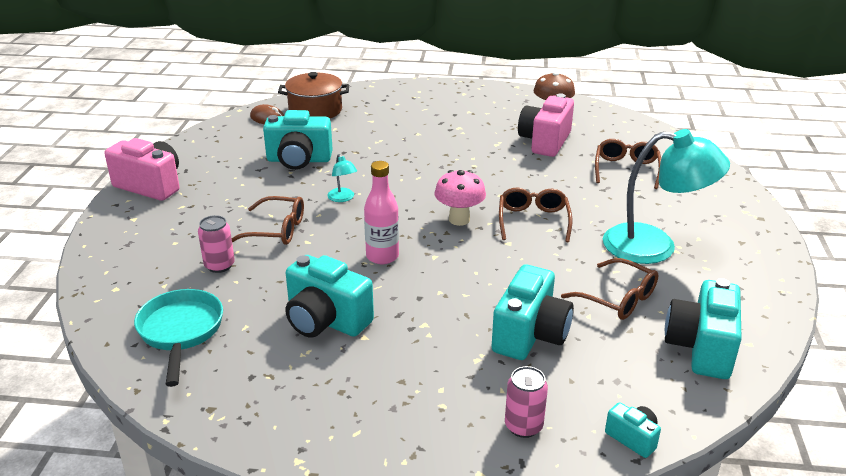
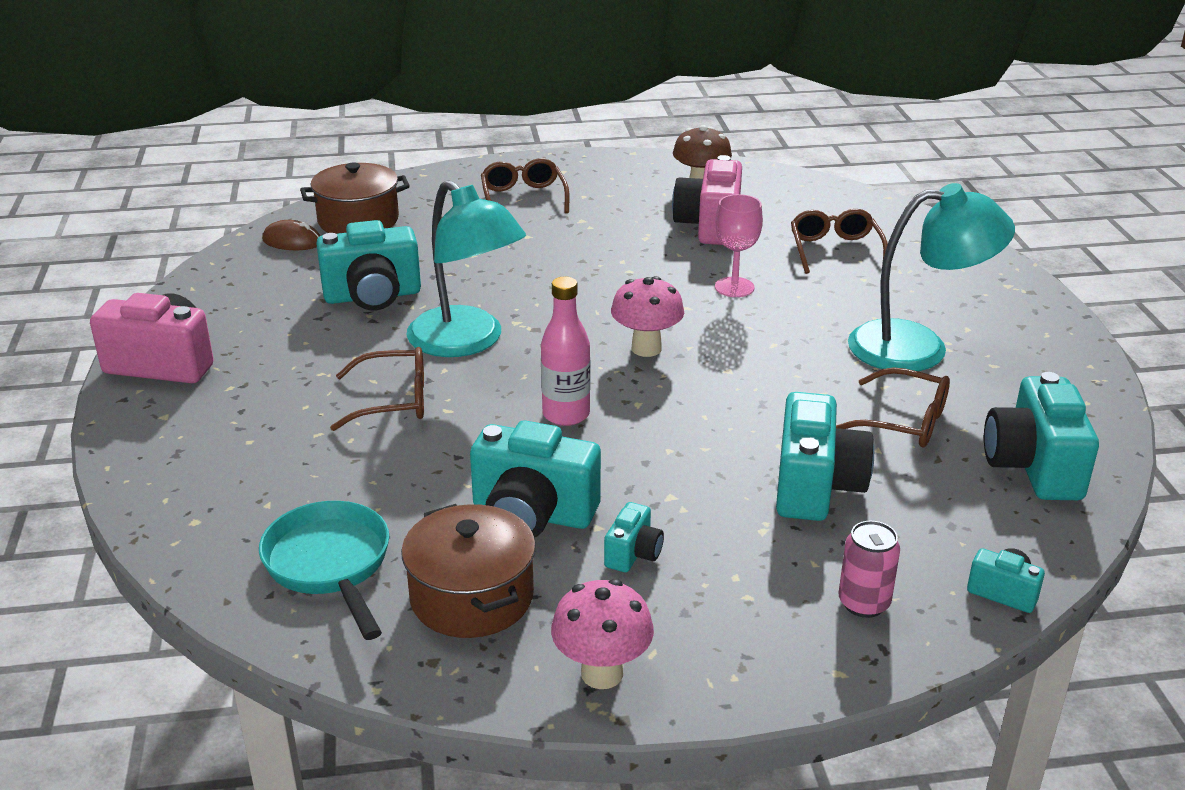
camera: 15 degrees left, 0 degrees up
(219, 265) = (336, 463): pink can -> none
(257, 370) = (472, 597): none -> brown pot
(315, 440) = (602, 673): none -> pink mushroom
(343, 198) = (467, 342): turquoise lamp -> turquoise lamp, size x2.40
(379, 360) = (633, 554): none -> turquoise camera
(533, 221) = (746, 336): brown glasses -> brown glasses (523, 198)
(541, 186) = (734, 287): none -> pink goblet

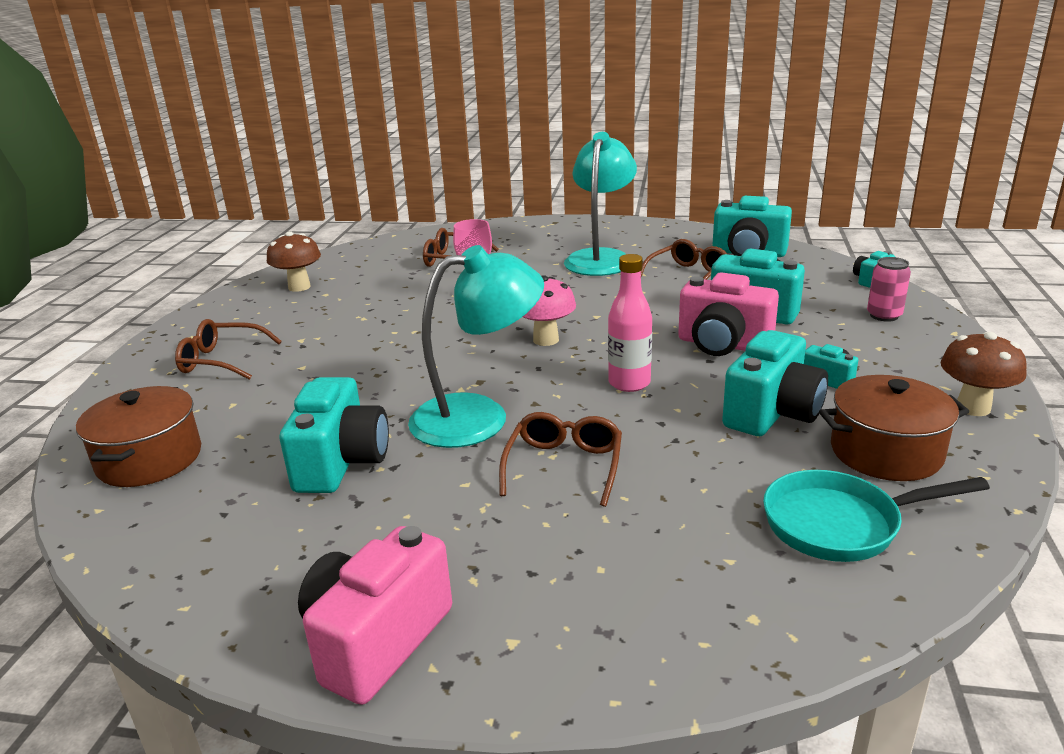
camera: 70 degrees left, 5 degrees down
(292, 241) = (146, 511): brown mouse -> none
(602, 673) = (973, 408): pink mushroom -> brown mushroom
(709, 226) = (371, 293): pink camera -> pink camera (723, 345)

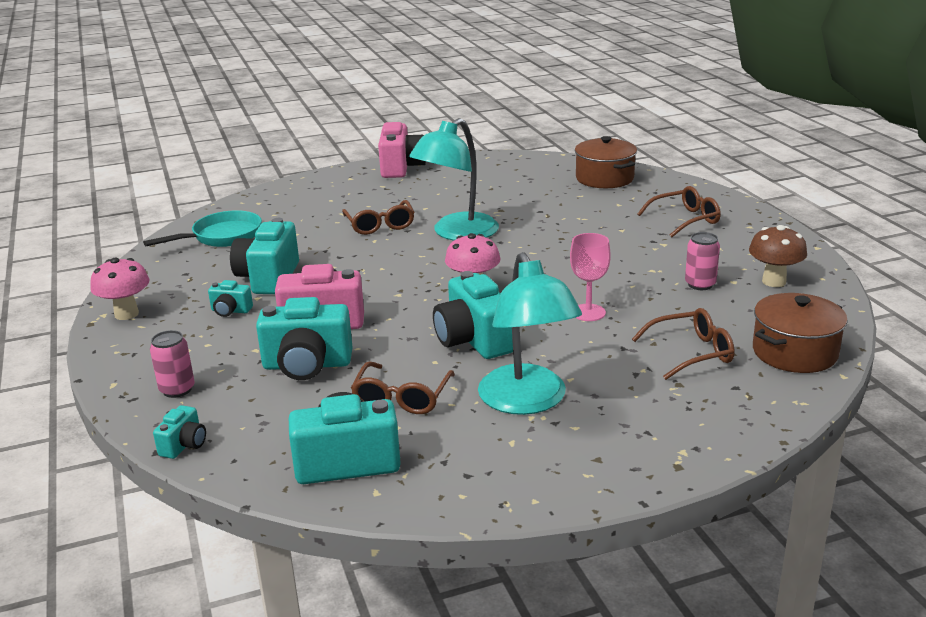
camera: 150 degrees right, 0 degrees up
(341, 462) = (502, 199): turquoise camera -> turquoise camera (473, 340)
(354, 297) = (700, 284): none -> pink can
(629, 383) = (378, 273): pink bottle -> none
(886, 452) = (194, 273): brown pot -> brown pot (794, 352)
(973, 408) = (126, 314): brown mushroom -> pink mushroom

